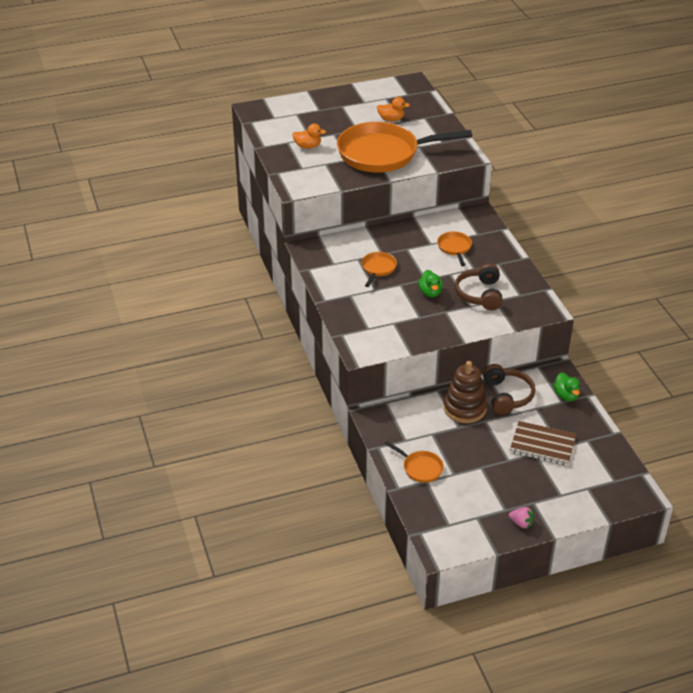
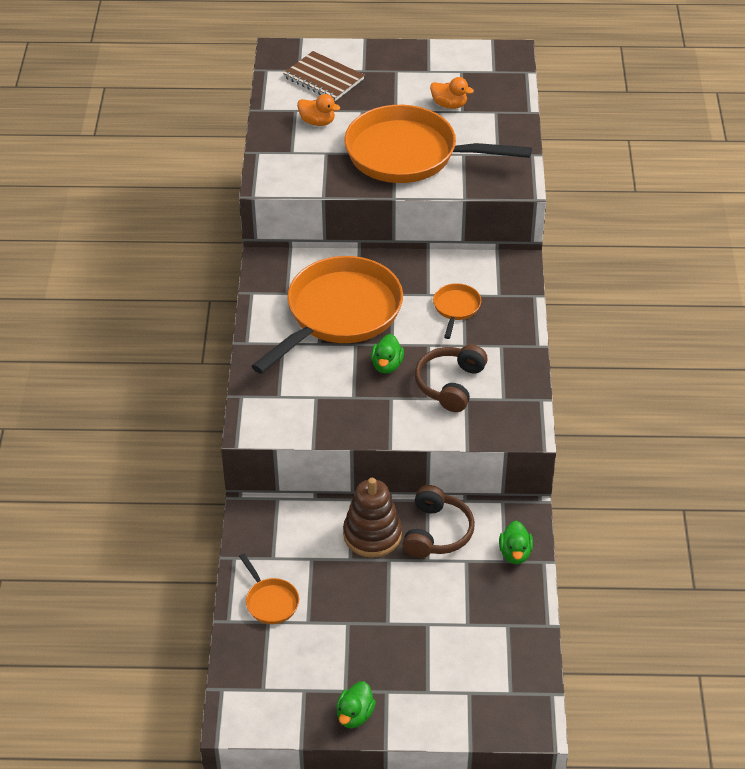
camera: 20 degrees right, 5 degrees up
(378, 268) = (339, 314): orange pan -> orange pan, size x2.38
(521, 523) = (355, 715): pink strawberry -> green duck
(542, 445) = (444, 615): brown notebook -> brown notebook (323, 78)

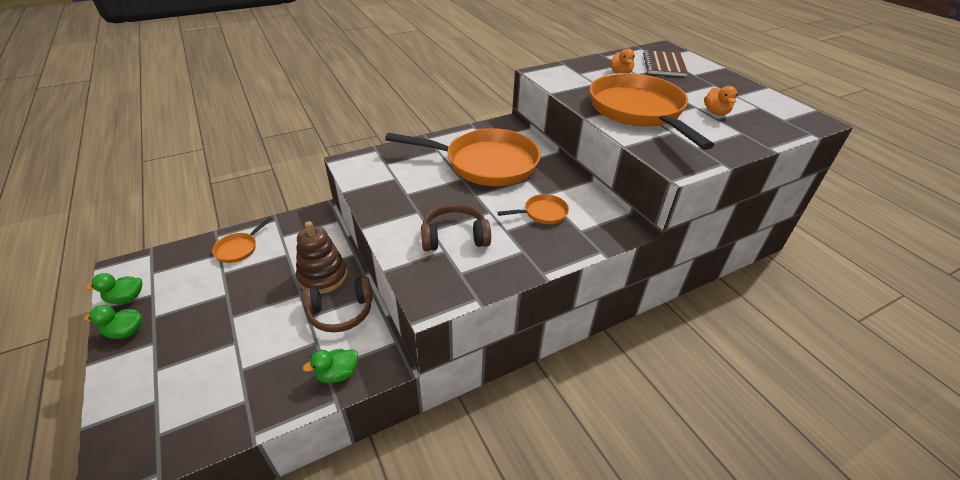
camera: 60 degrees right, 5 degrees down
(387, 365) = (451, 199): green duck -> green duck (126, 298)

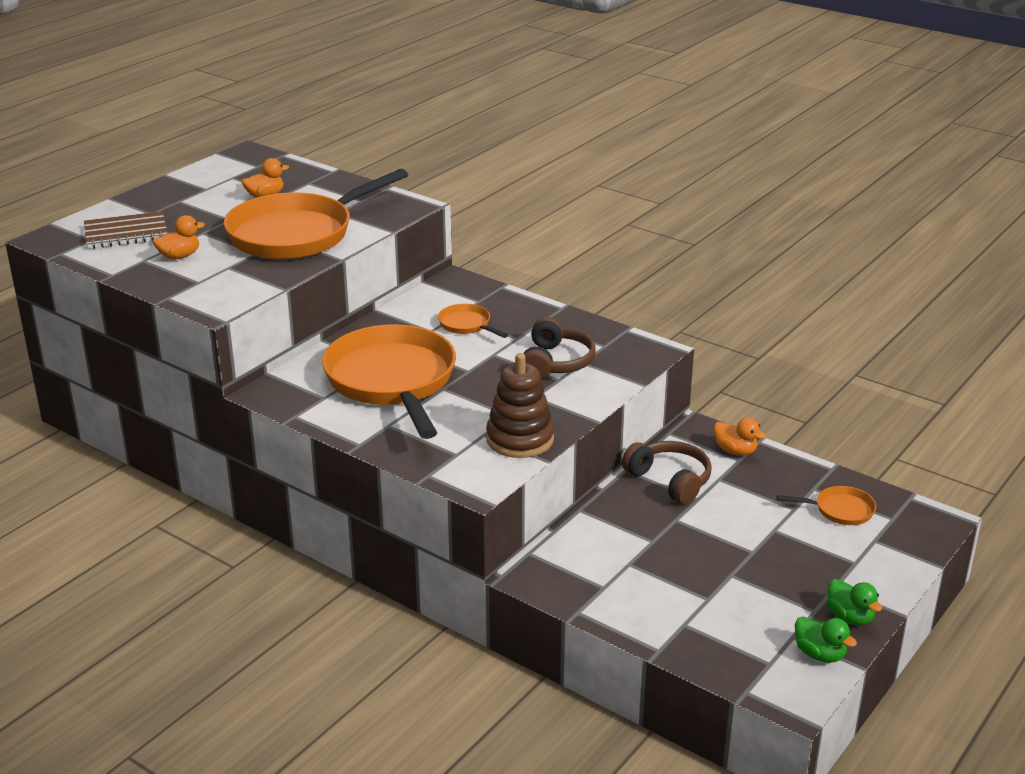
camera: 115 degrees left, 10 degrees down
(239, 249) = (659, 612): orange pan -> orange pan (840, 510)
(323, 276) = (635, 516): brown stacking toy -> brown stacking toy (520, 439)
(337, 374) = (735, 451): green duck -> orange duck
(454, 237) = (556, 363): brown headphones -> brown headphones turned 135 degrees counterclockwise

